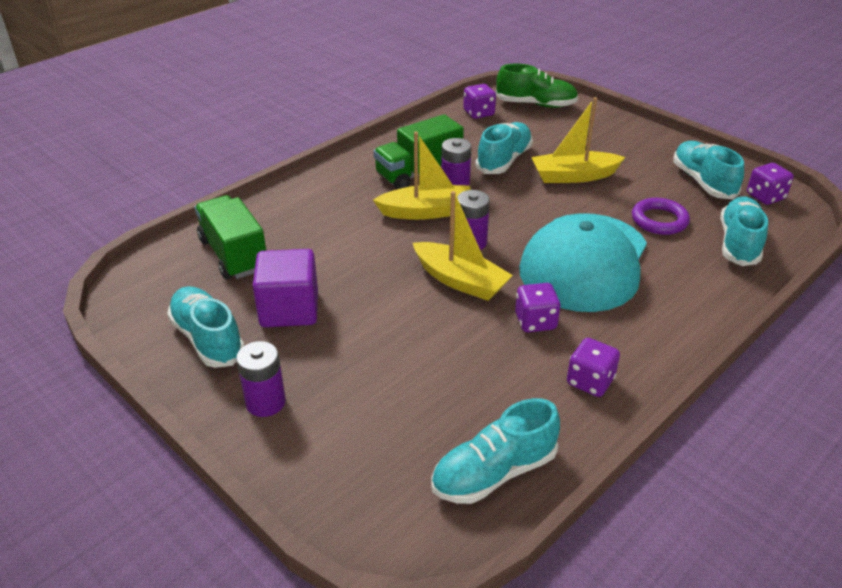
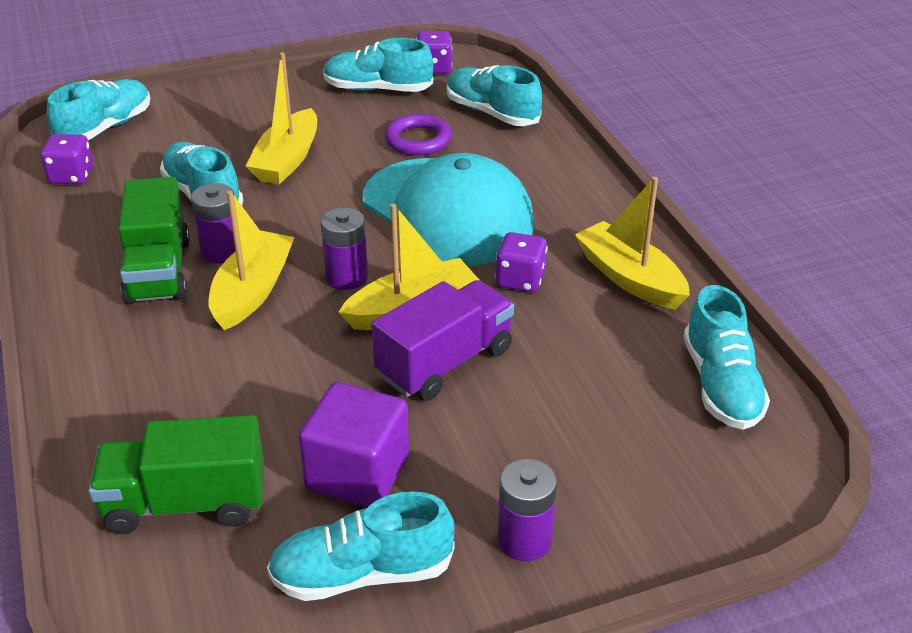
camera: 65 degrees left, 0 degrees up
(415, 313) = (445, 363): none -> purple truck
(536, 104) = (105, 128): green shoe -> turquoise shoe
(590, 381) = (630, 278): purple dice -> yellow boat

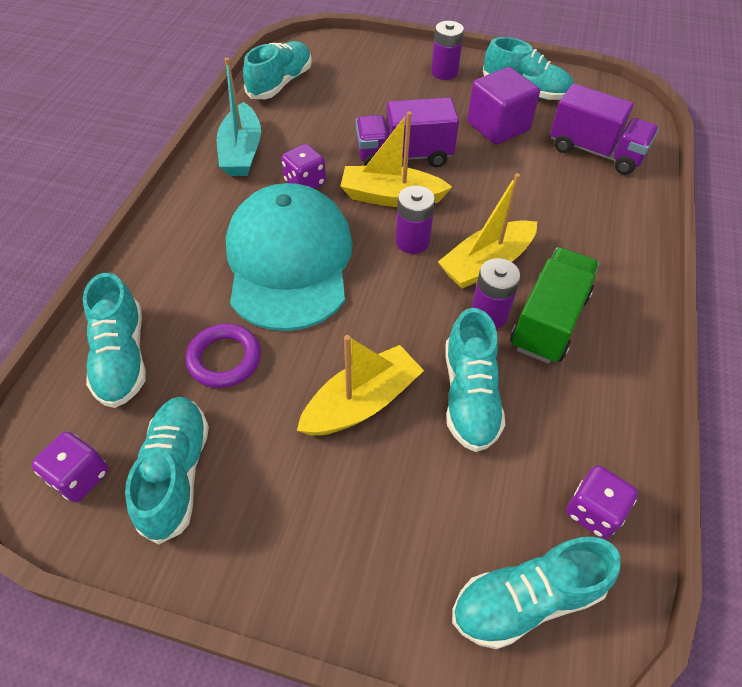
camera: 145 degrees left, 15 degrees up
(185, 503) = (595, 151): green truck -> purple truck
(377, 89) = (176, 473): turquoise shoe -> turquoise shoe turned 135 degrees counterclockwise
(630, 278) = (241, 152): yellow boat -> turquoise boat

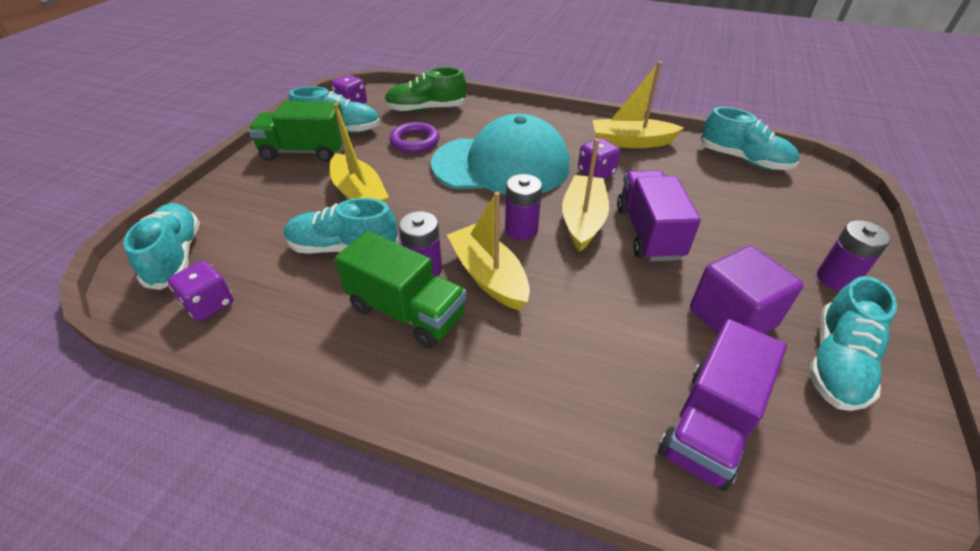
camera: 95 degrees right, 10 degrees down
(122, 357) = (426, 109): turquoise shoe -> green shoe
(241, 152) = (631, 142): turquoise boat -> yellow boat
(246, 509) = (305, 151): none -> green truck

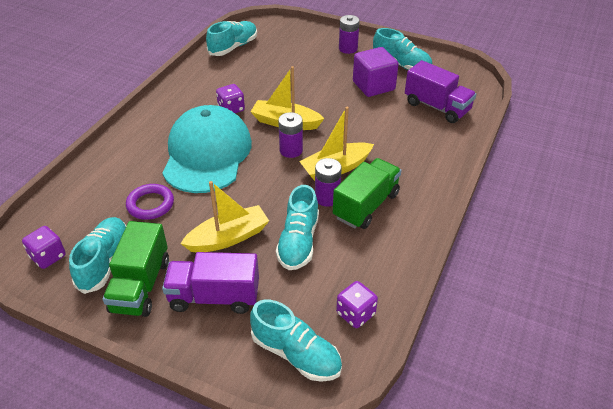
camera: 85 degrees left, 0 degrees up
(175, 257) = (296, 354): turquoise shoe -> turquoise shoe turned 135 degrees counterclockwise
(426, 109) = (89, 197): green shoe -> none
(631, 142) = (195, 87): yellow boat -> none
(648, 232) = (302, 99): purple truck -> purple truck (214, 297)

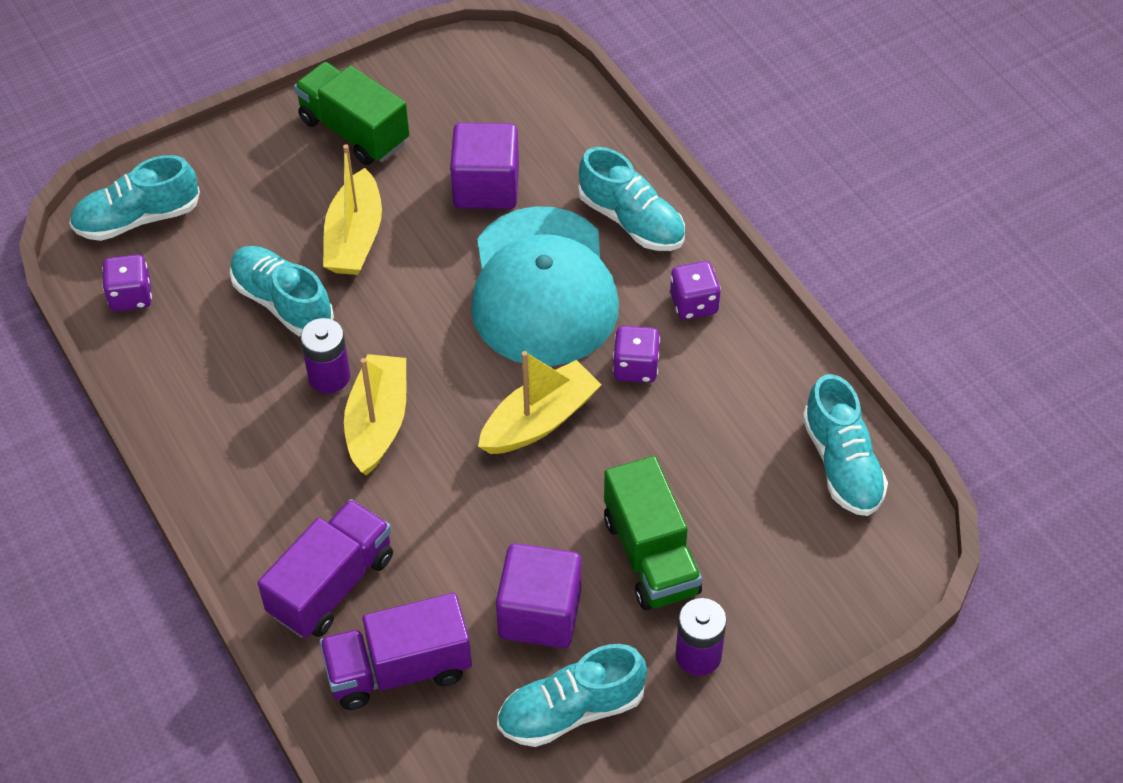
camera: 125 degrees right, 10 degrees up
(48, 256) = (475, 69): purple dice -> purple dice (694, 304)
(104, 262) = (421, 113): turquoise shoe -> turquoise shoe (631, 221)
(150, 204) = (486, 187): purple ring -> purple cube
(207, 154) = (543, 287): turquoise cap -> turquoise cap turned 45 degrees clockwise
(214, 297) = (277, 186): purple truck -> purple truck (331, 585)
(291, 150) = (465, 390): purple battery -> none
(366, 206) = (274, 411): green truck -> green truck (650, 555)

